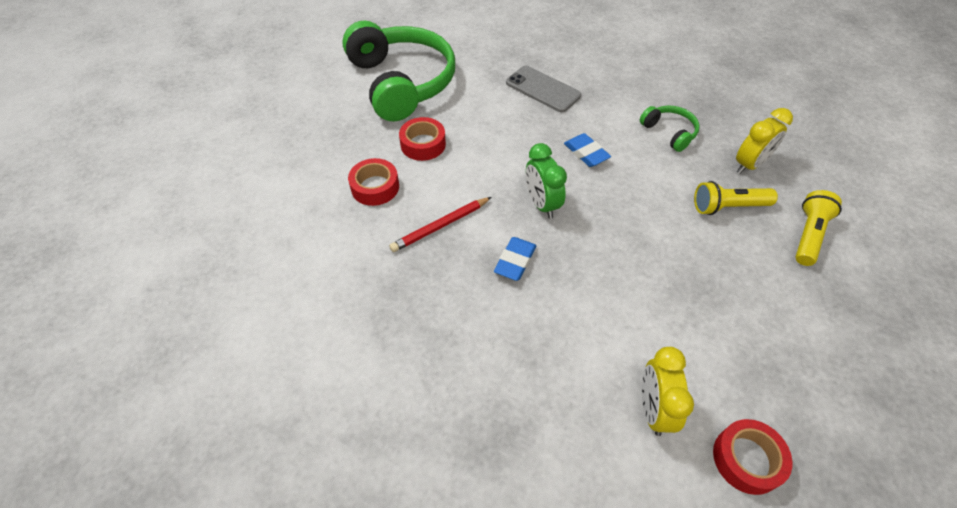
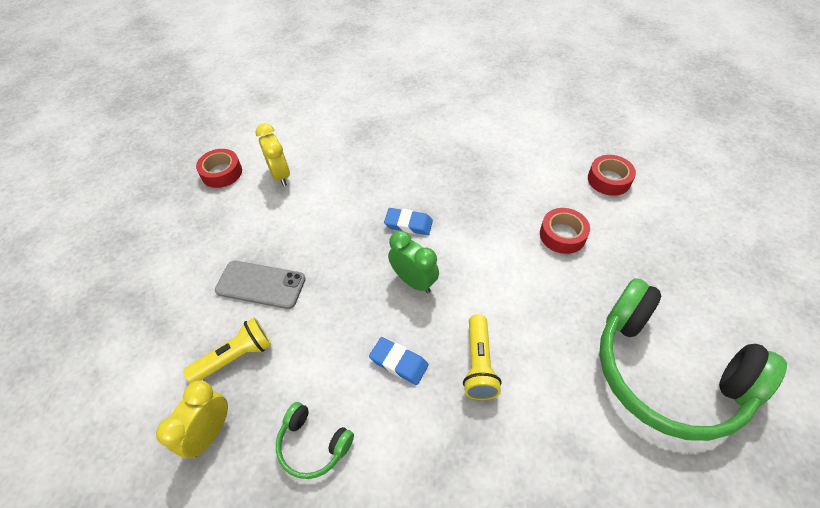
camera: 155 degrees right, 0 degrees up
(423, 144) = (564, 296): red tape -> red tape (609, 180)
(440, 226) = (483, 226): red pencil -> none
(515, 261) = (408, 224): blue eraser -> blue eraser turned 75 degrees counterclockwise
(543, 89) = (499, 450): grey phone -> grey phone (260, 285)
(808, 235) = (154, 357): yellow flashlight -> yellow flashlight (478, 364)

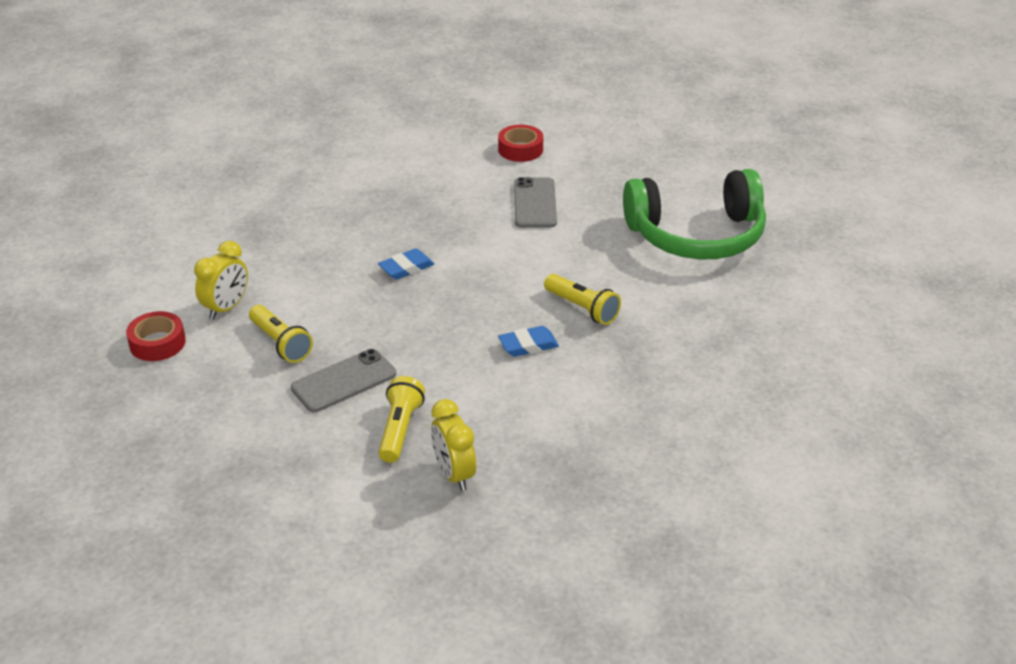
camera: 50 degrees left, 15 degrees down
(270, 224) = (281, 343): none -> yellow flashlight
(280, 175) = (226, 308): yellow clock -> yellow clock turned 105 degrees clockwise
(313, 445) = (537, 423): green headphones -> none
(414, 281) = (467, 297): green clock -> none
(562, 235) = (535, 203): red tape -> grey phone

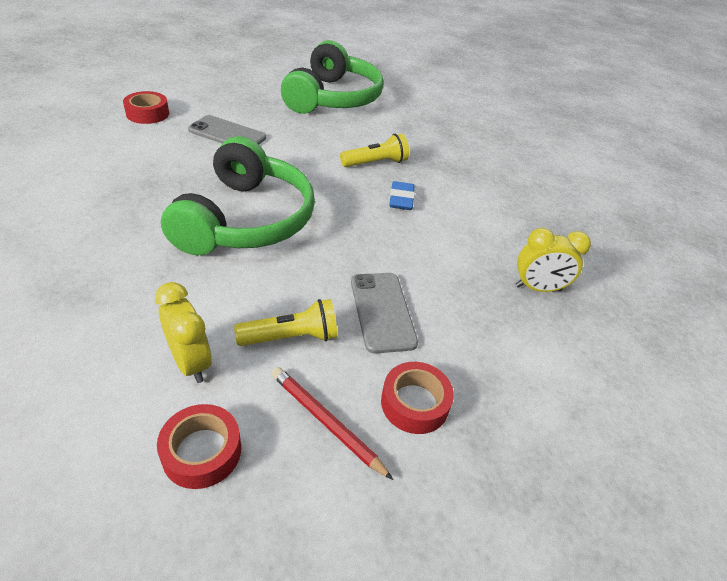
camera: 70 degrees left, 5 degrees up
(210, 387) = (326, 421): none -> red pencil
(252, 426) = (414, 403): none -> red tape
(400, 429) = (469, 299): yellow flashlight -> none
(406, 268) = (246, 220): blue eraser -> green headphones

